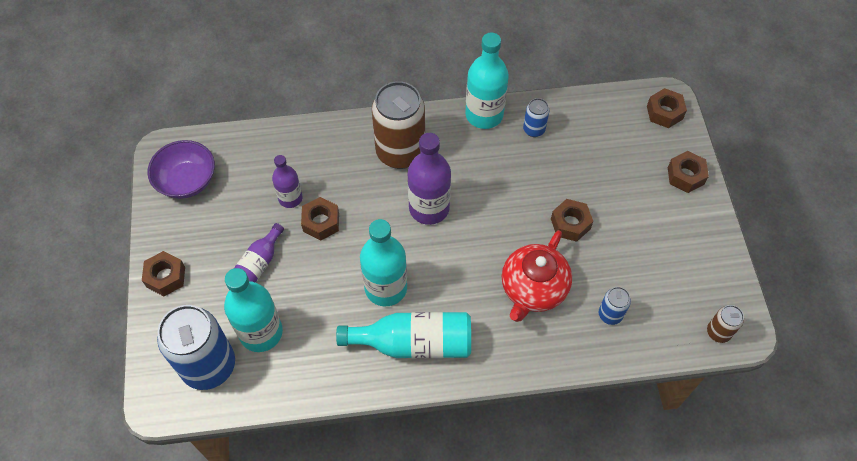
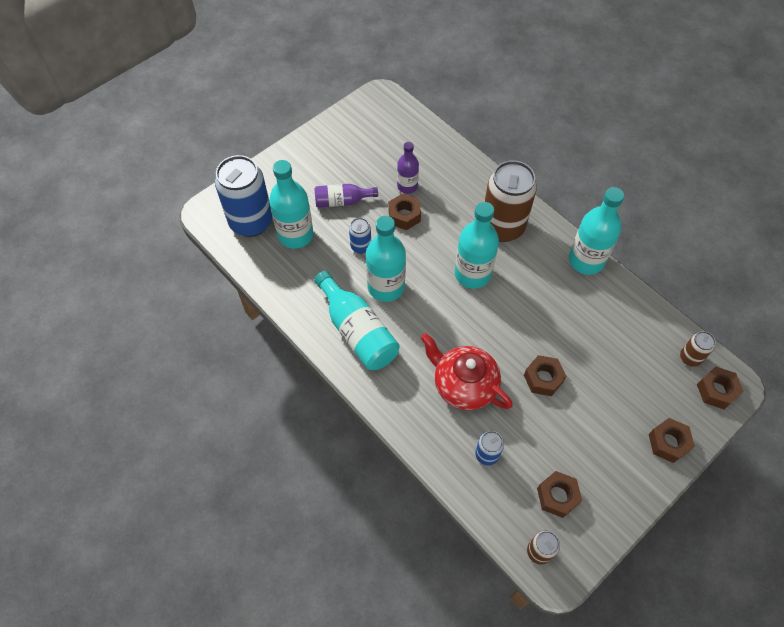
camera: 55 degrees right, 0 degrees up
(166, 277) = (294, 158): brown nut -> brown nut (557, 496)
(187, 180) = (371, 122): purple bowl -> none
(429, 208) = (472, 274): purple bottle -> turquoise bottle
(533, 289) = (463, 385): red teapot -> red teapot turned 45 degrees clockwise
(534, 129) = (605, 302): blue can -> blue can (361, 246)
(625, 109) = (690, 358): none -> brown can

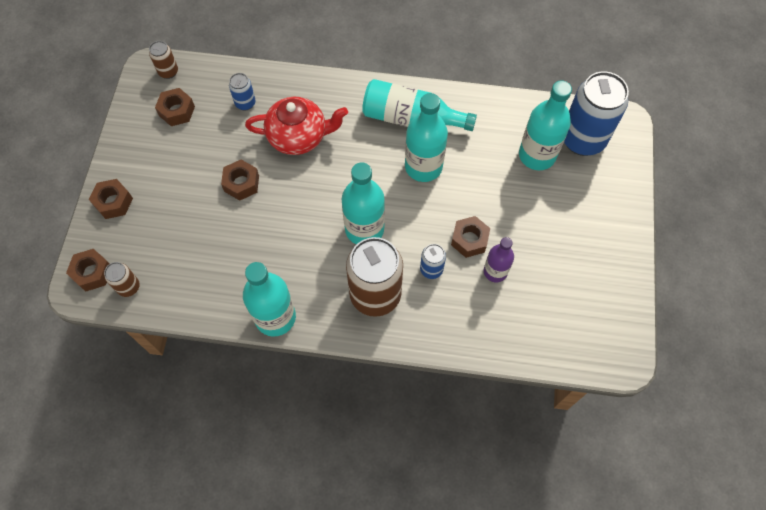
camera: 140 degrees right, 5 degrees up
(342, 201) = (534, 213): purple bottle -> none
(361, 246) = (476, 185): blue can -> blue can (431, 269)

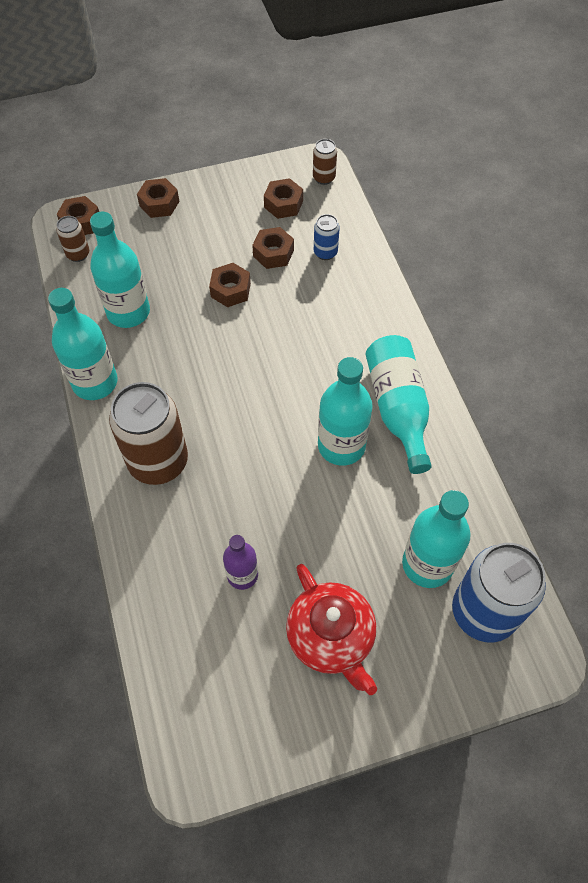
camera: 65 degrees right, 5 degrees down
(299, 137) = (312, 314): red teapot -> red teapot (331, 637)
(364, 229) = (232, 419): turquoise bottle -> turquoise bottle (128, 312)
(431, 269) = (214, 505): blue can -> none
(469, 240) = (270, 531): brown nut -> brown nut (273, 253)

